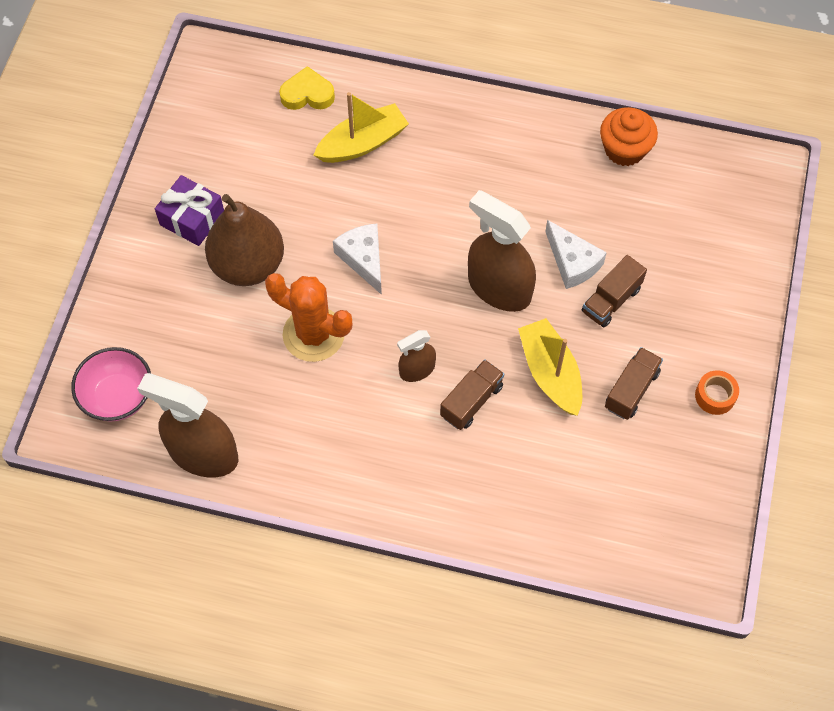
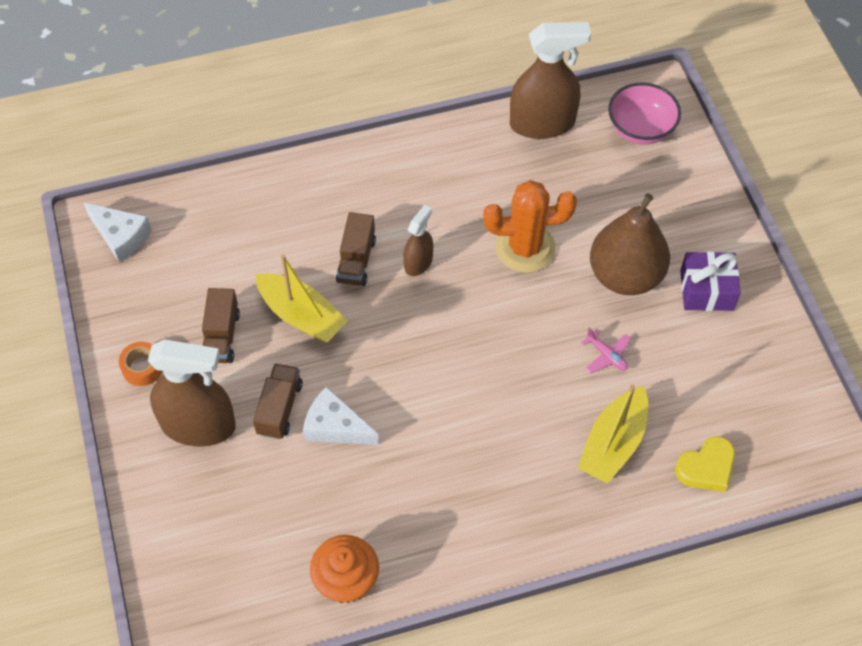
camera: 150 degrees right, 5 degrees down
(316, 209) = (606, 355): none -> pink plane
(363, 259) = (530, 331): white cheese -> white cheese (121, 236)
(499, 288) = (390, 367): brown spray bottle -> brown spray bottle (198, 425)

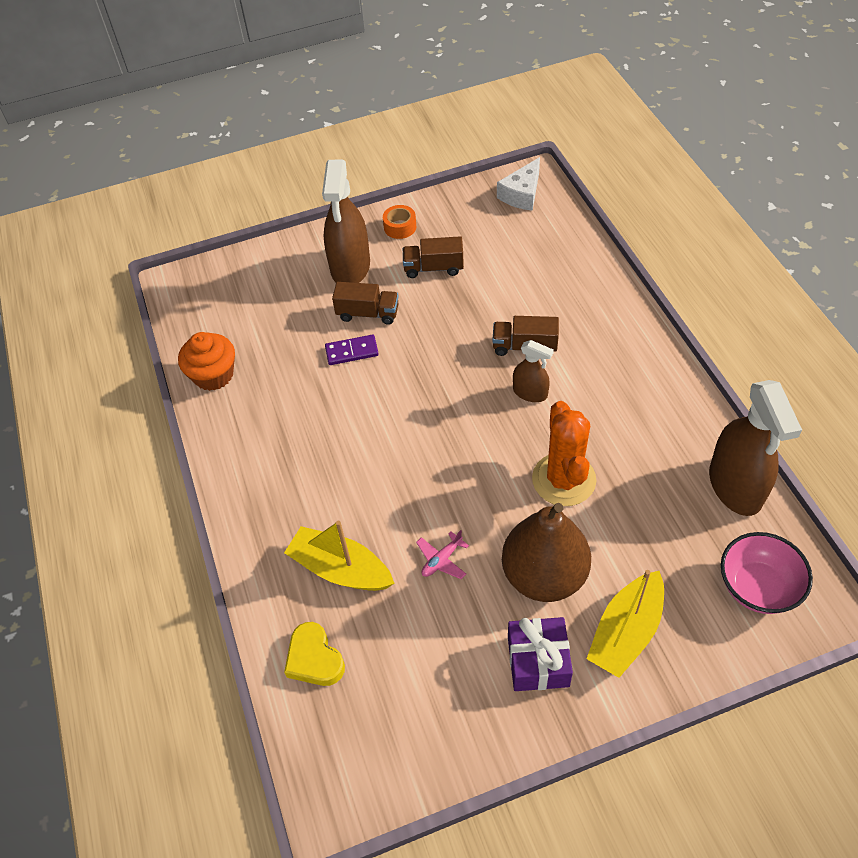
camera: 90 degrees right, 5 degrees down
(301, 316) = (460, 315): yellow boat -> yellow boat (626, 632)
(335, 427) = (352, 352): white cheese -> purple domino

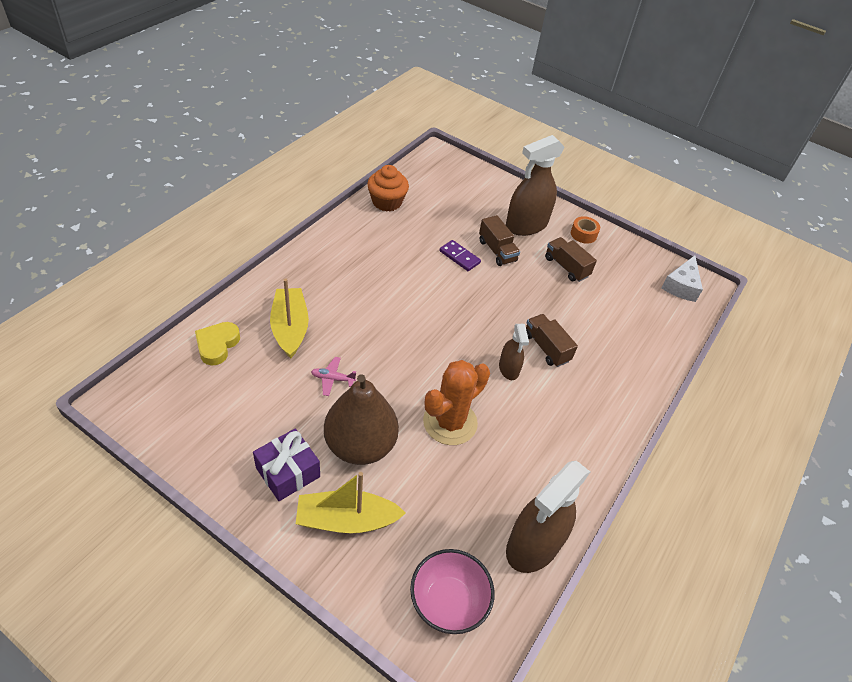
camera: 45 degrees right, 5 degrees down
(522, 194) = (681, 286): white cheese -> white cheese turned 60 degrees counterclockwise

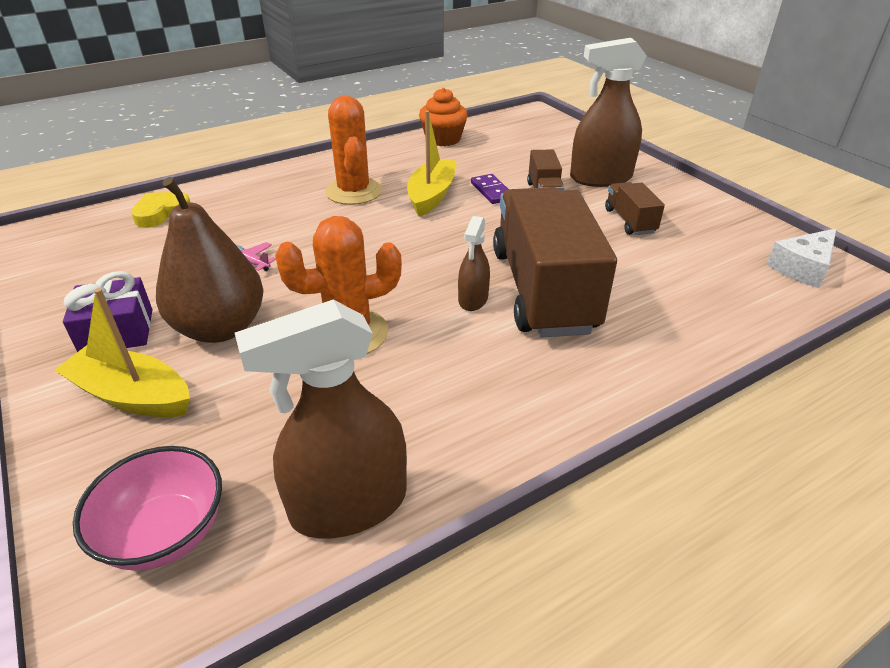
camera: 30 degrees right, 10 degrees down
(290, 328) = (246, 214): yellow boat -> yellow boat (431, 195)
(357, 281) = (353, 192): none -> orange cactus
(546, 348) = (543, 290): brown truck -> brown truck, size x2.25
(583, 234) = (676, 196): orange tape -> none

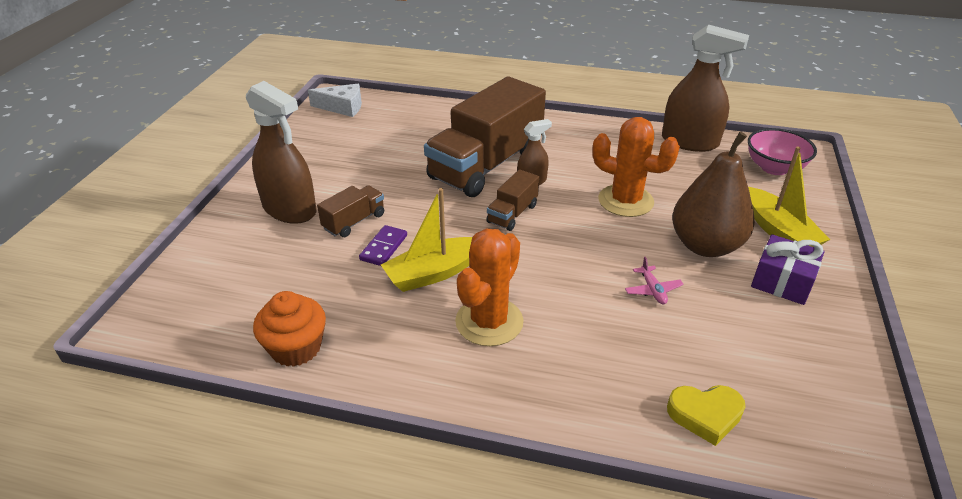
camera: 135 degrees left, 0 degrees up
(630, 221) = (354, 171): brown truck -> brown truck (512, 214)

